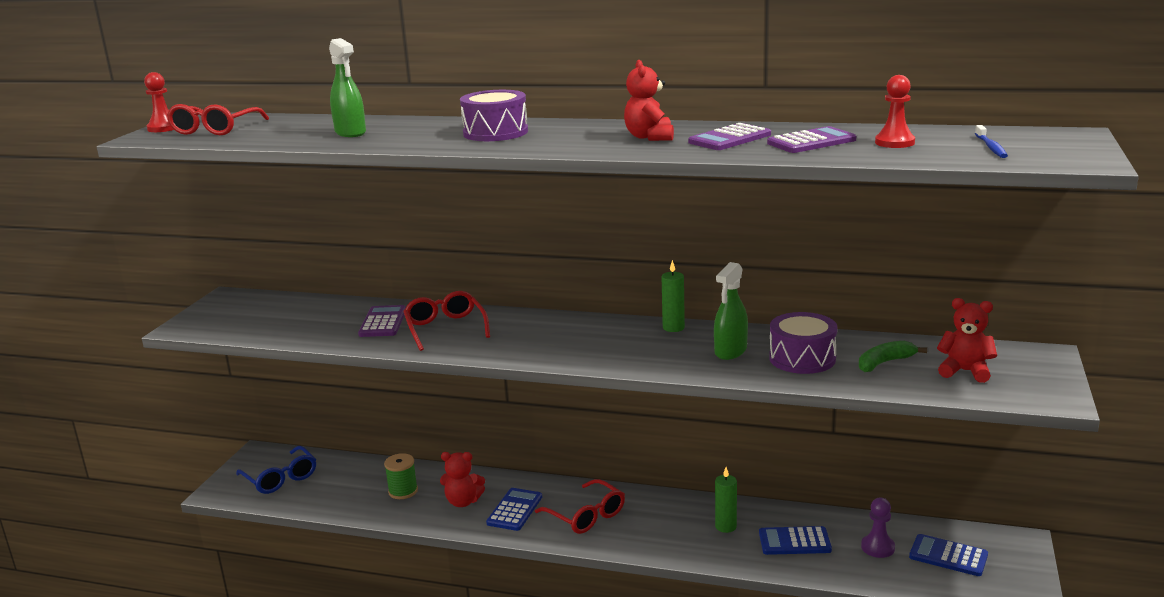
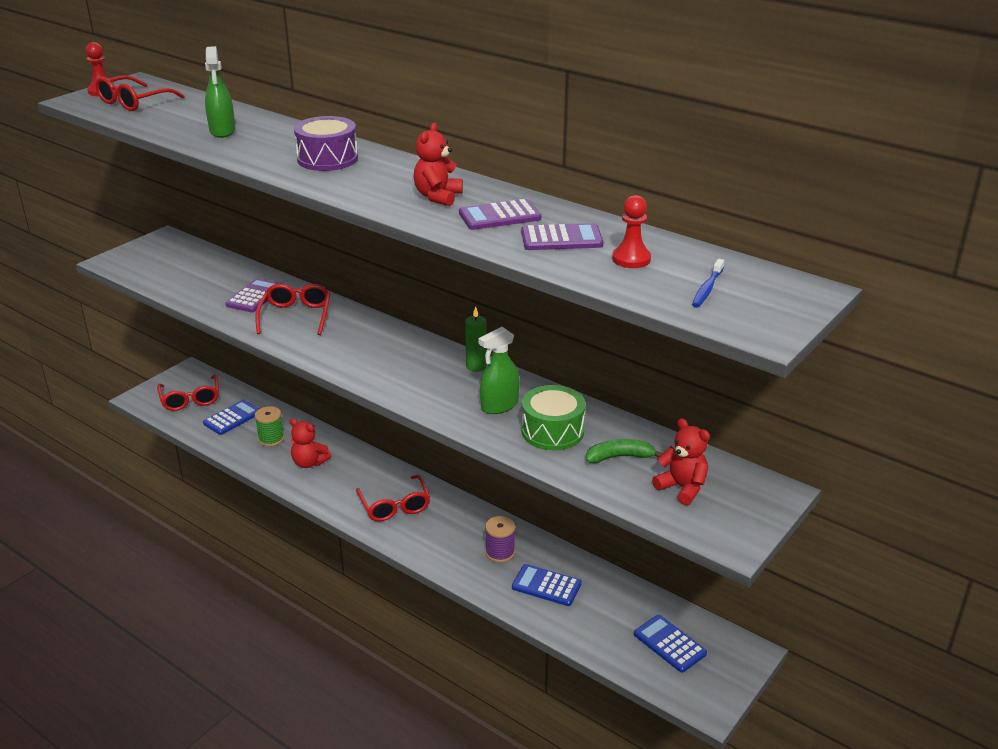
camera: 20 degrees right, 10 degrees up
(280, 478) = (190, 399): blue glasses -> red glasses
(515, 510) = (343, 483): blue calculator -> blue calculator (232, 418)
(725, 526) = (500, 552): green candle -> purple spool
(802, 358) = (552, 431): purple drum -> green drum
(877, 547) = (614, 615): purple pawn -> none

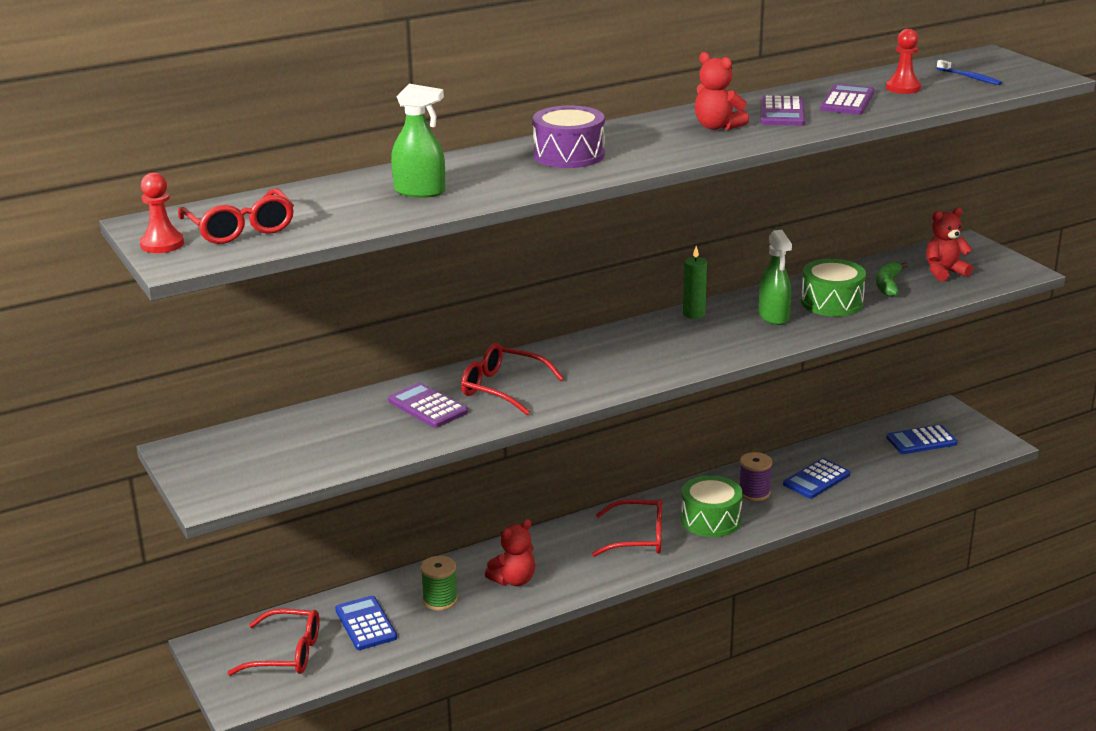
camera: 65 degrees left, 5 degrees down
(442, 538) = (711, 520): none -> green drum

